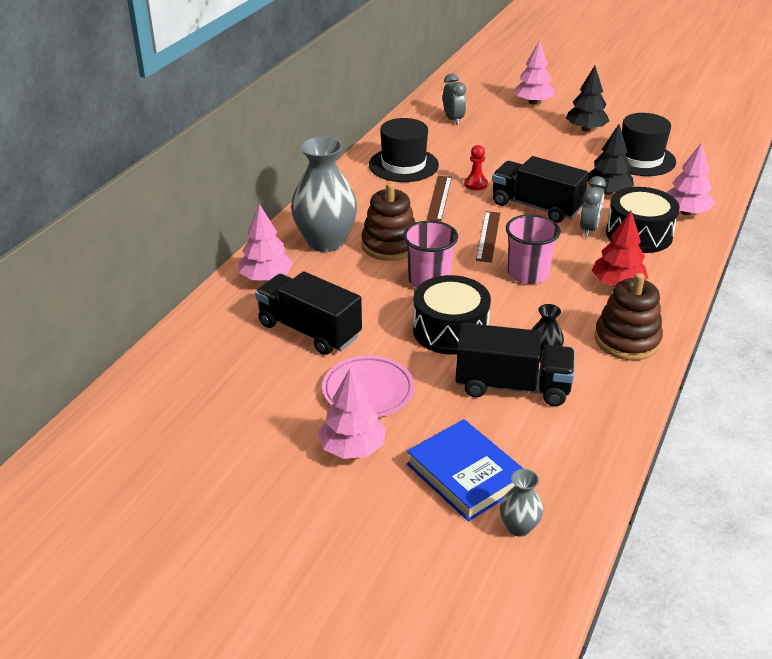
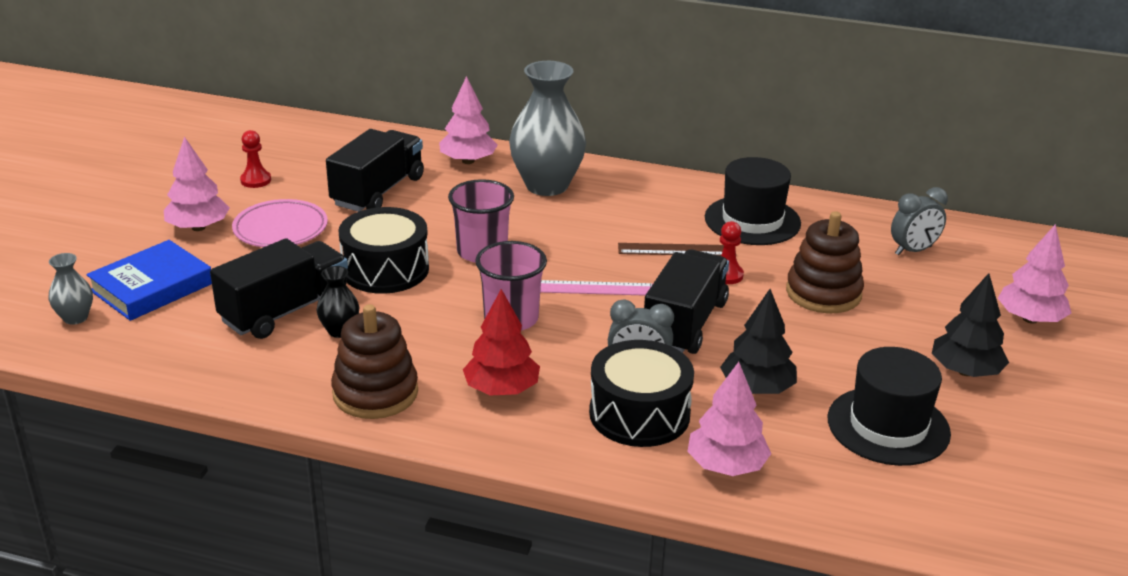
camera: 80 degrees right, 5 degrees down
(260, 410) = (256, 180): none -> red pawn
(389, 245) = (551, 223): brown stacking toy -> brown stacking toy (823, 293)
(488, 236) = (593, 288): brown ruler -> pink ruler
(512, 386) = (285, 311): black truck -> black truck turned 135 degrees counterclockwise

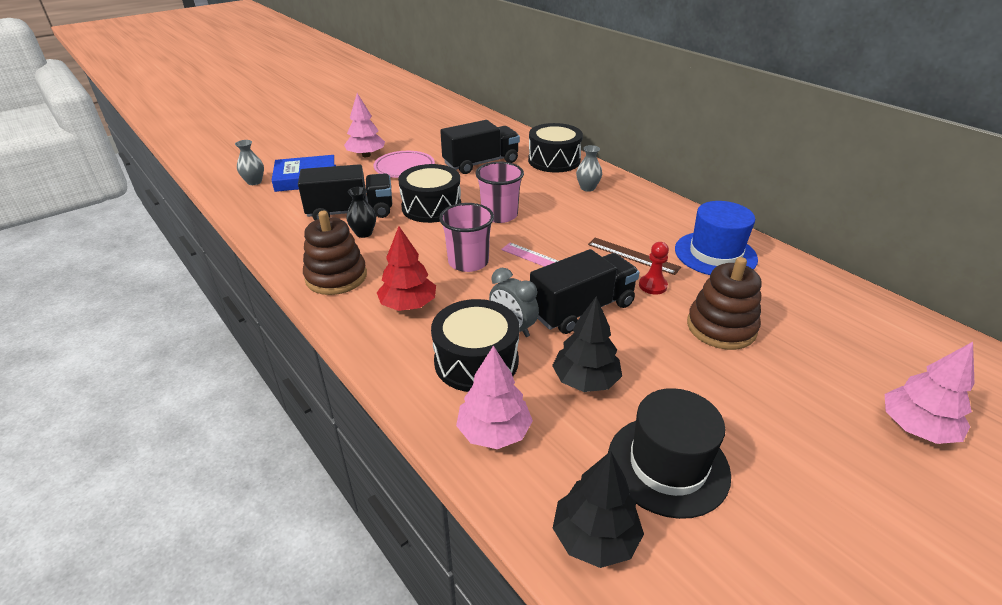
camera: 35 degrees right, 5 degrees up
(256, 180) = (424, 140): red pawn -> none
(468, 161) = (554, 160): pink tree -> black drum
(547, 185) = (587, 188): grey vase -> grey vase, size x0.46
(752, 220) = (715, 254): black hat -> blue hat
(913, 251) = (841, 322): grey clock -> none
(965, 371) = (796, 448): black tree -> black tree (595, 537)

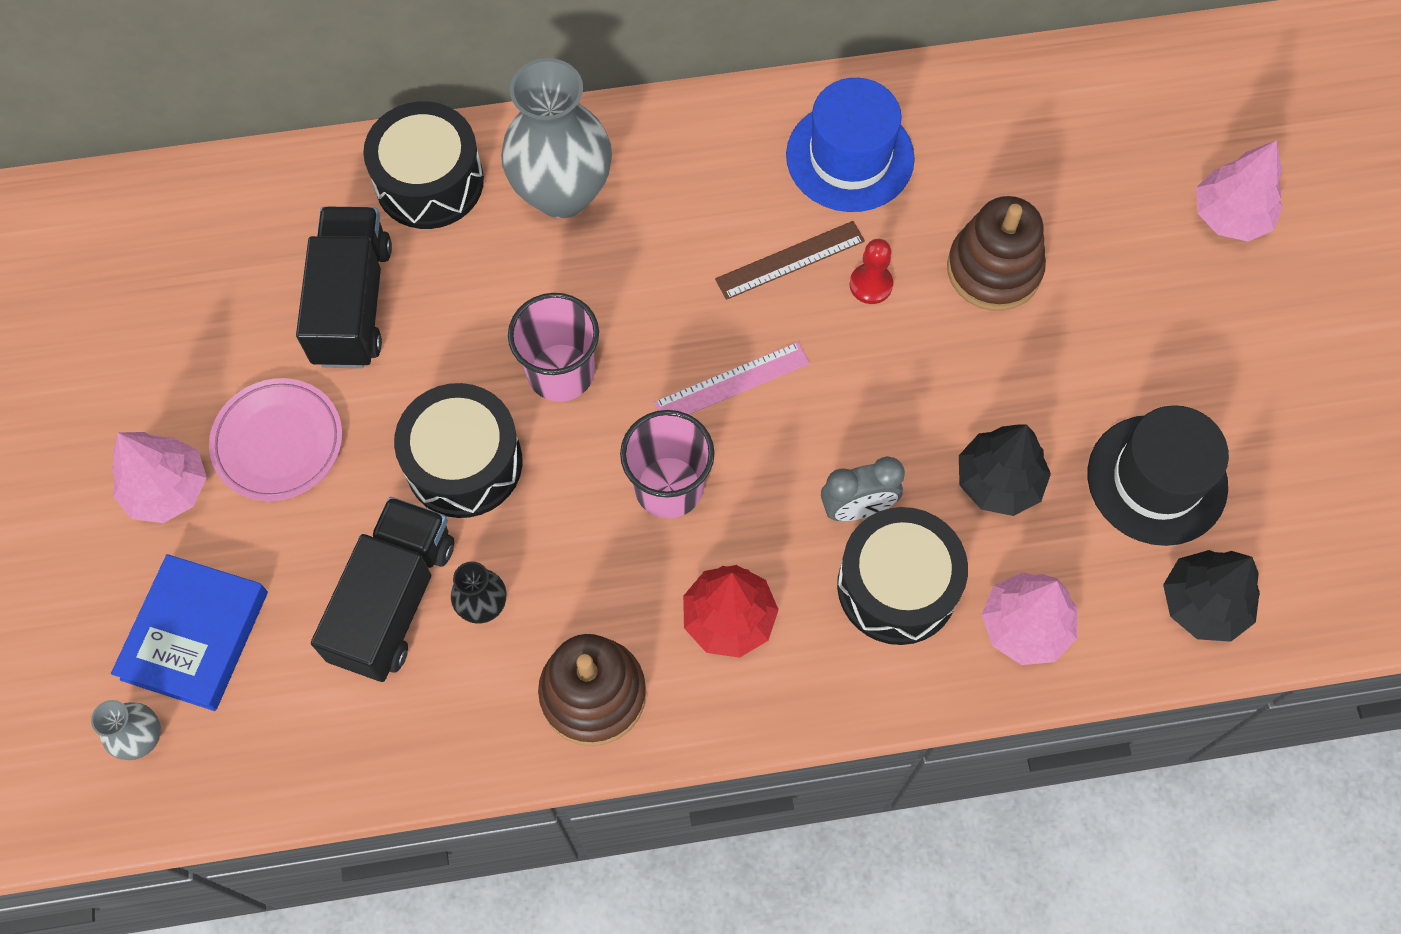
camera: 60 degrees left, 30 degrees up
(582, 309) = (868, 402): black truck -> none
(587, 188) = (562, 192): grey vase -> grey vase, size x2.17

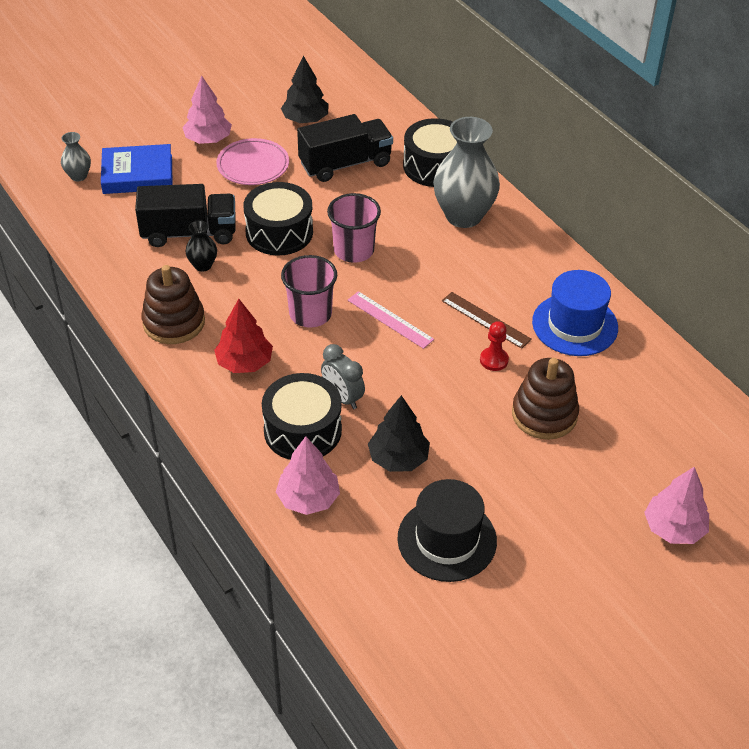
camera: 65 degrees right, 20 degrees down
(1203, 604) = (372, 588): black tree -> black tree (305, 119)

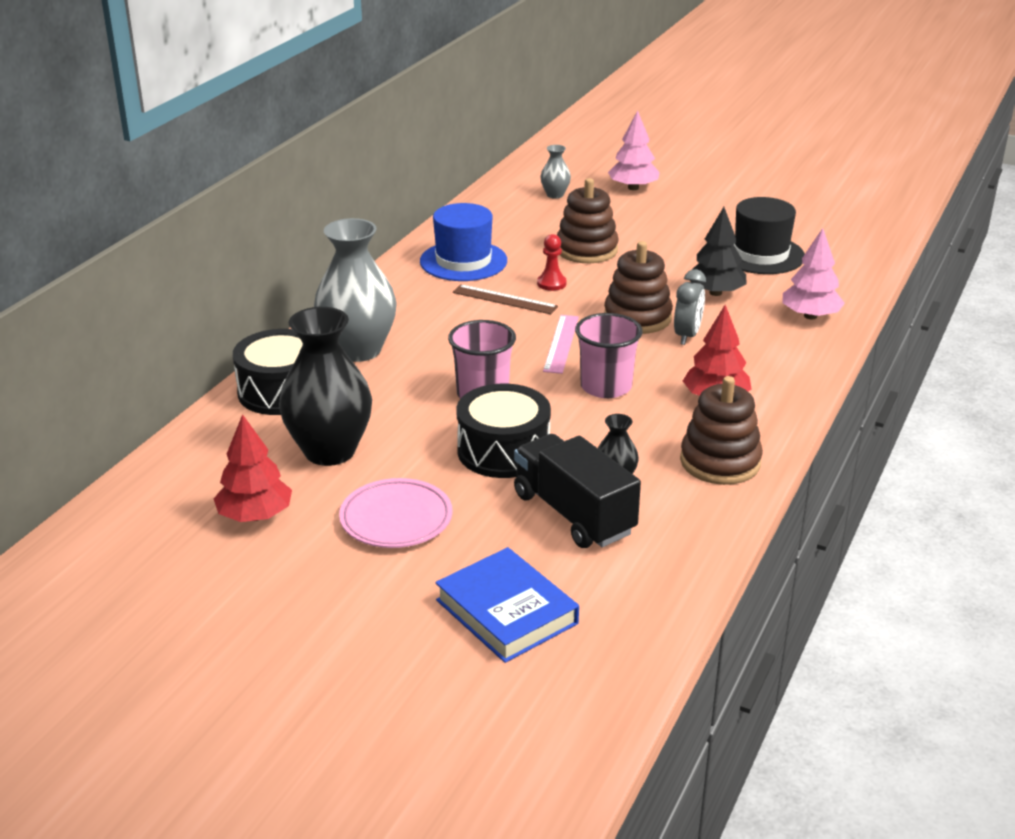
camera: 120 degrees left, 15 degrees down
(78, 176) = (565, 669): grey vase -> grey vase (555, 195)
(208, 139) = (371, 582): pink tree -> none
(302, 430) = (749, 341): black drum -> none
(305, 119) = (255, 516): black tree -> red tree
(345, 164) = (330, 451): black truck -> black vase
(395, 383) = (637, 318): none -> brown stacking toy
(486, 320) = (504, 299): brown ruler -> brown ruler turned 75 degrees counterclockwise

